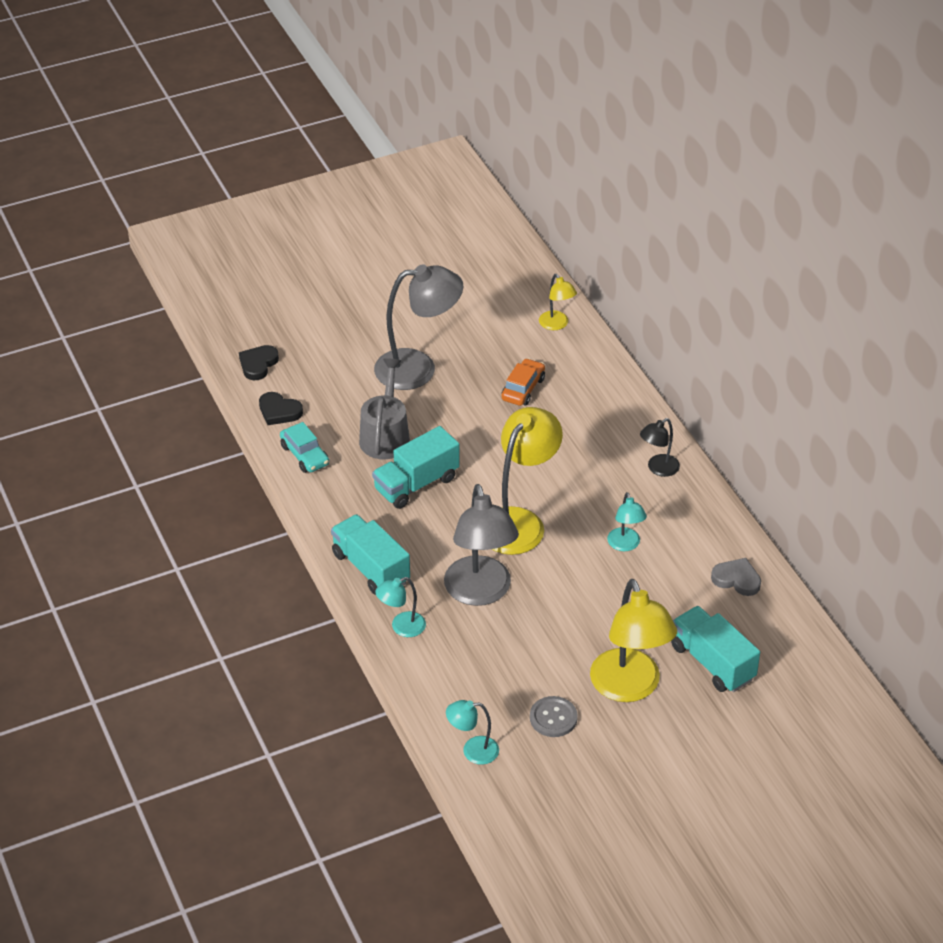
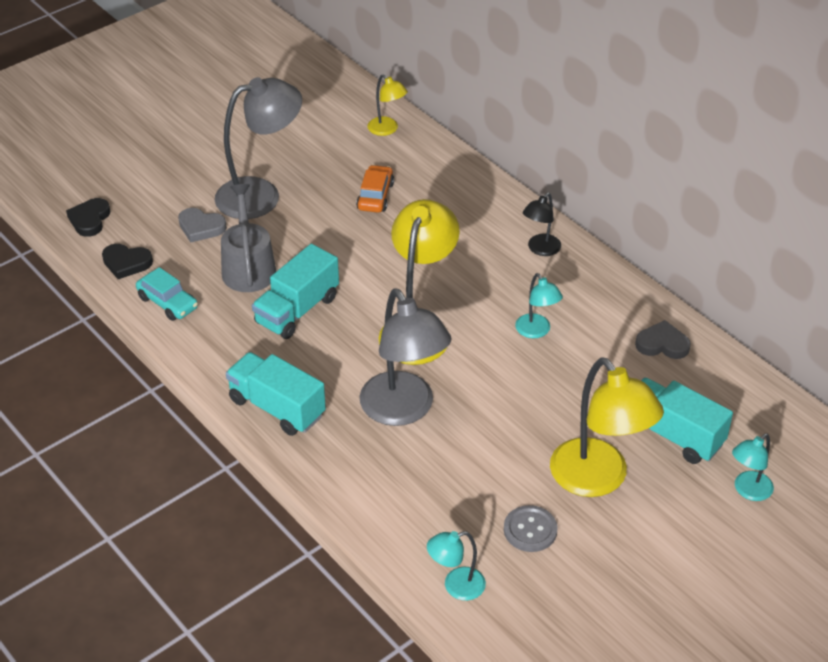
camera: 15 degrees left, 0 degrees up
(354, 390) = (201, 227): none -> grey heart
(401, 627) = (331, 465): turquoise lamp -> turquoise lamp (748, 491)

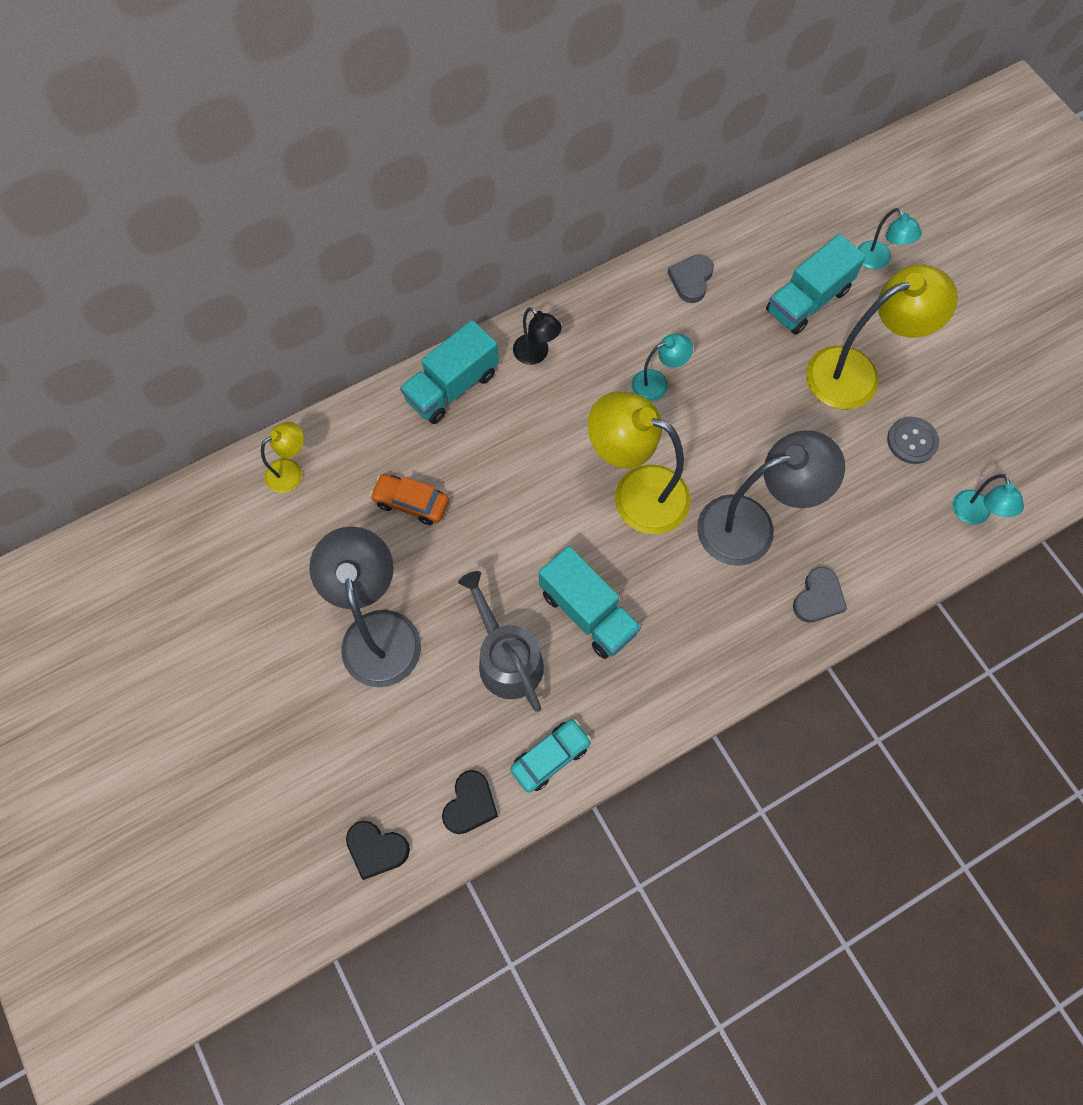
camera: 80 degrees left, 25 degrees up
(201, 227) = (423, 708): grey heart -> grey heart (818, 598)
(248, 267) = (507, 658): grey watering can -> grey watering can turned 60 degrees clockwise
(277, 407) = (733, 650): turquoise truck -> turquoise truck (452, 386)

